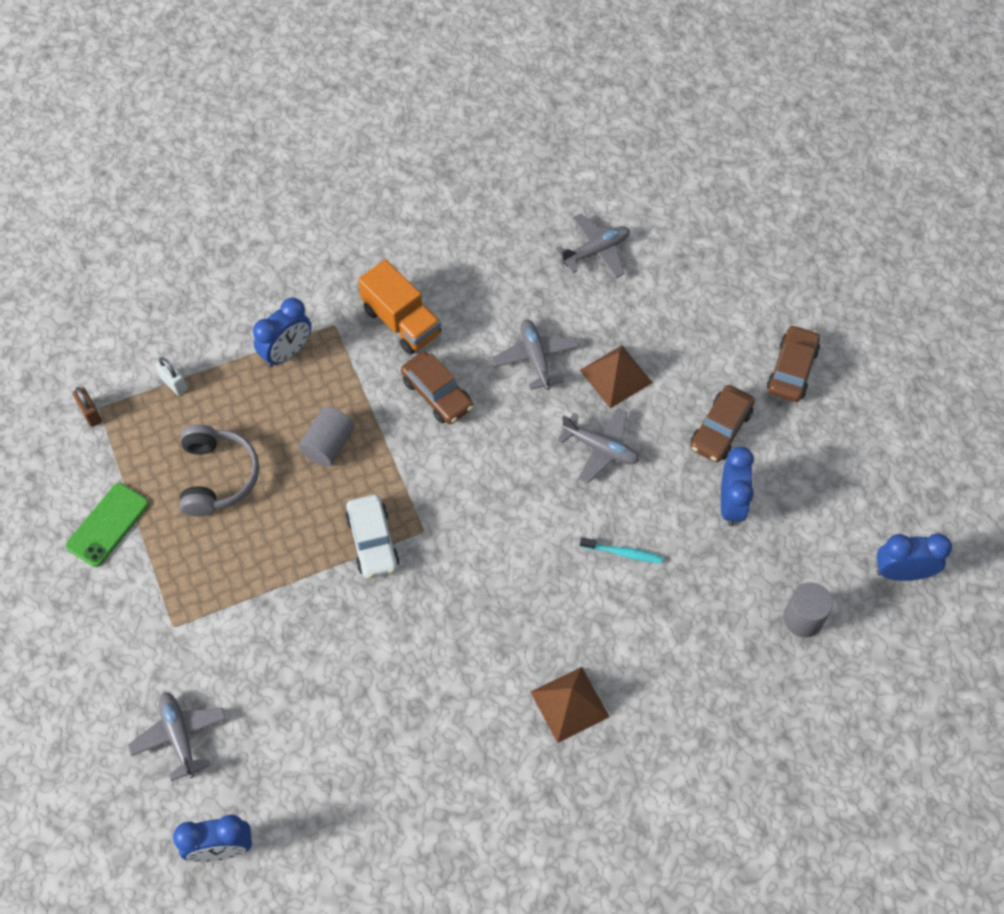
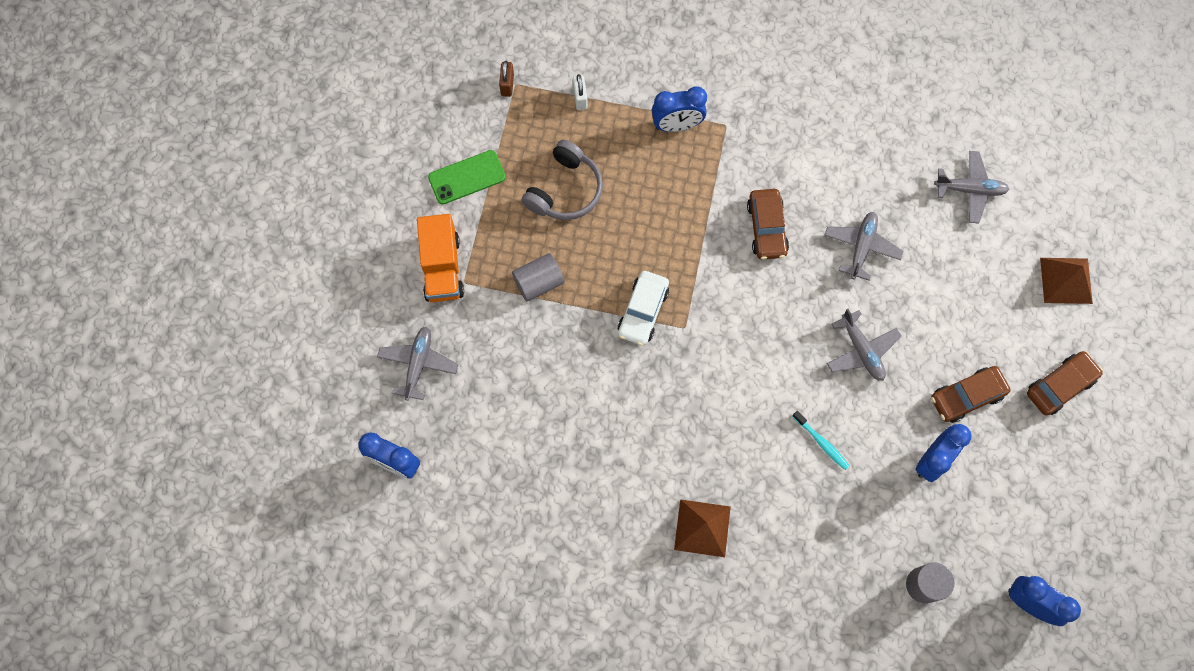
camera: 35 degrees right, 10 degrees up
(328, 445) = (659, 217): grey cylinder -> grey cylinder (538, 282)
(402, 322) = (778, 154): orange truck -> orange truck (442, 268)
(616, 376) = (914, 301): brown pyramid -> brown pyramid (1066, 280)

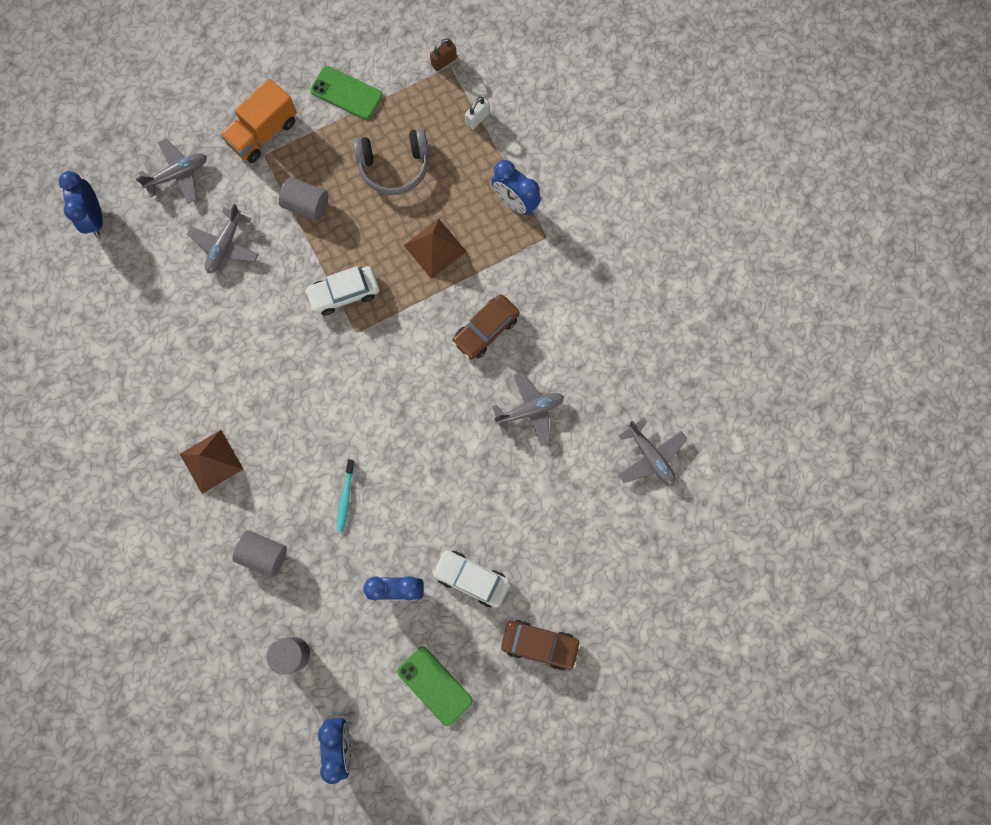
camera: 50 degrees right, 5 degrees up
(819, 545) = (263, 554): none -> grey cylinder
(861, 350) = (444, 473): grey plane -> grey plane (225, 245)
(966, 396) = (471, 579): brown car -> white car
(1034, 491) = (434, 685): none -> green phone
(1066, 280) = (635, 586): brown pyramid -> brown pyramid (435, 248)

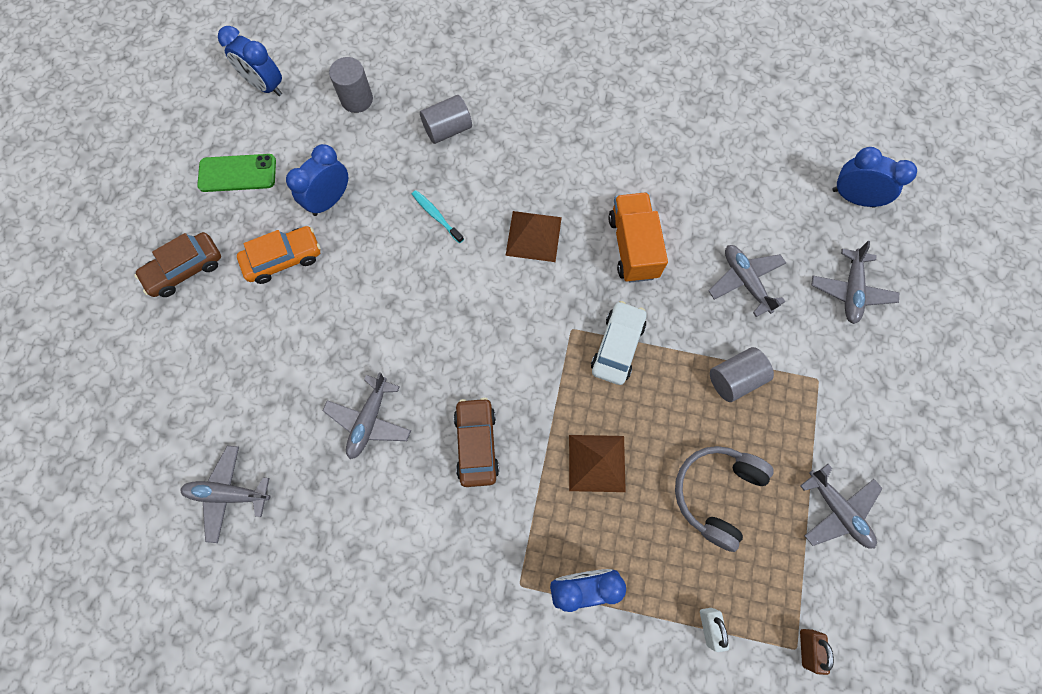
camera: 130 degrees right, 5 degrees down
(211, 461) = (555, 143): brown pyramid -> brown pyramid (533, 236)
(263, 133) = (845, 396): orange truck -> orange truck (633, 247)
(346, 93) = (837, 510): green phone -> grey plane
(471, 579) = (283, 259): white car -> orange car

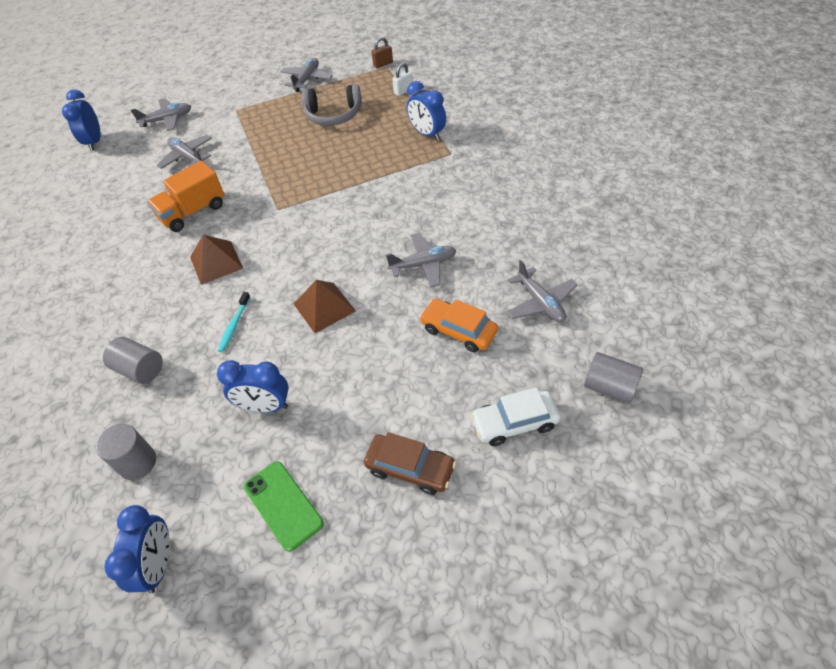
camera: 120 degrees left, 20 degrees down
(283, 259) = (344, 400): orange car -> orange car (458, 330)
(476, 444) = (391, 209): brown car -> none
(597, 463) = (356, 159): brown pyramid -> brown pyramid (324, 307)
(617, 346) = (274, 185): white car -> white car (514, 423)
(734, 379) = (259, 135): grey cylinder -> grey cylinder (609, 387)
(745, 281) = (188, 157): grey plane -> grey plane turned 105 degrees clockwise

